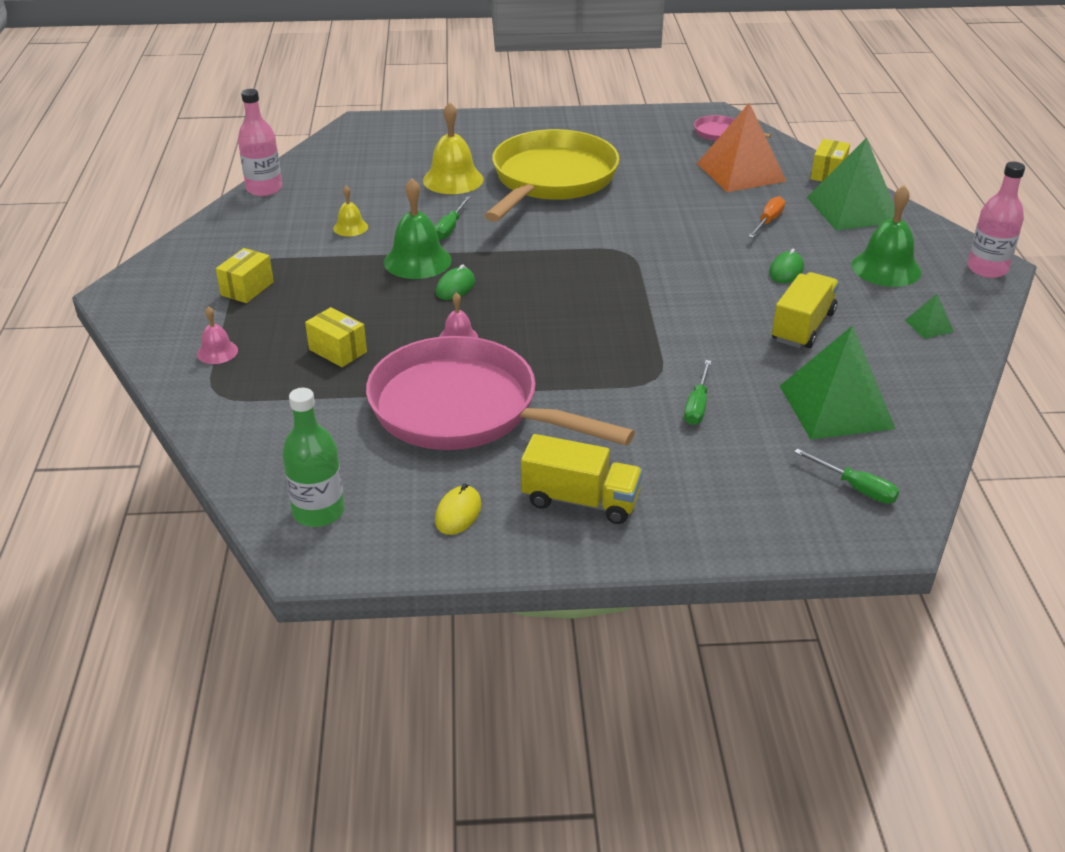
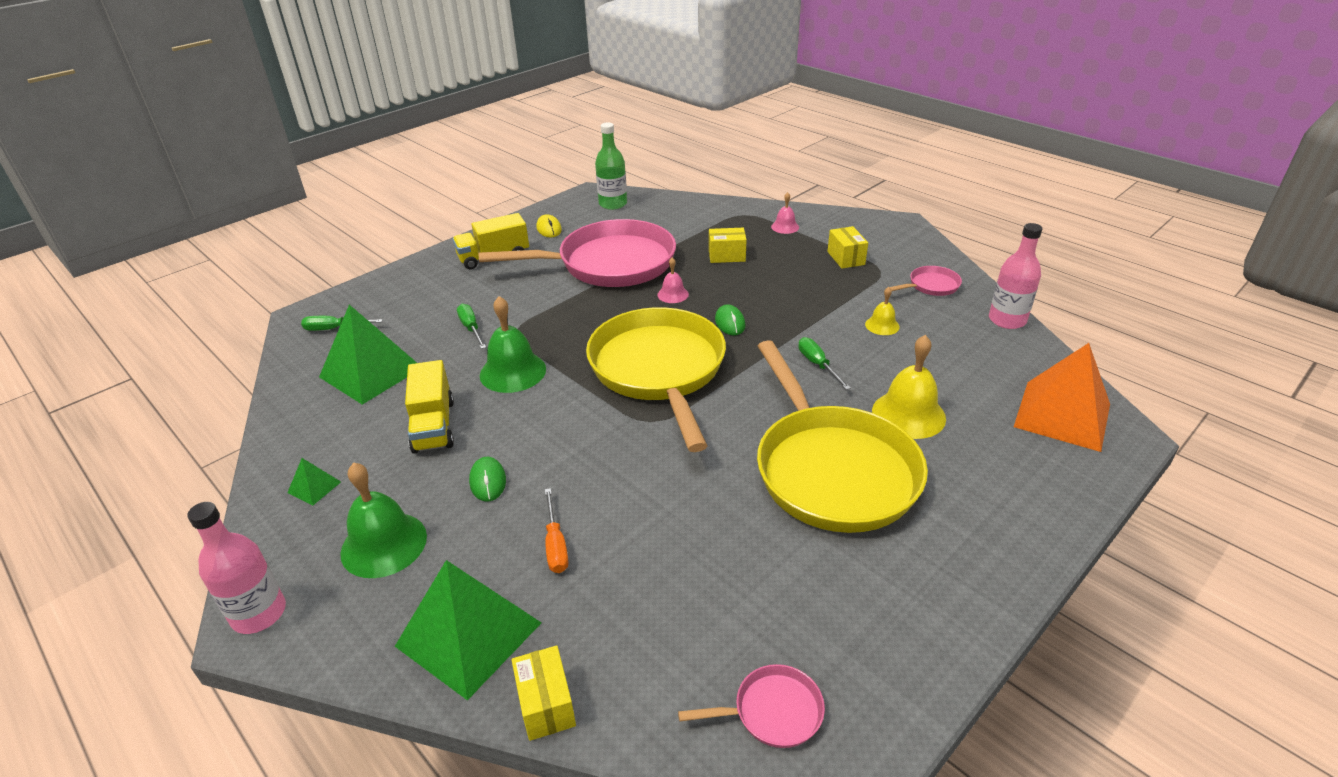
camera: 140 degrees right, 0 degrees up
(247, 233) = (931, 286): none -> pink pan
(417, 261) = (788, 327): green bell -> green bell (513, 372)
(571, 280) = (659, 370): none -> yellow pan
(740, 172) = (661, 624): orange pyramid -> orange pyramid (1062, 415)

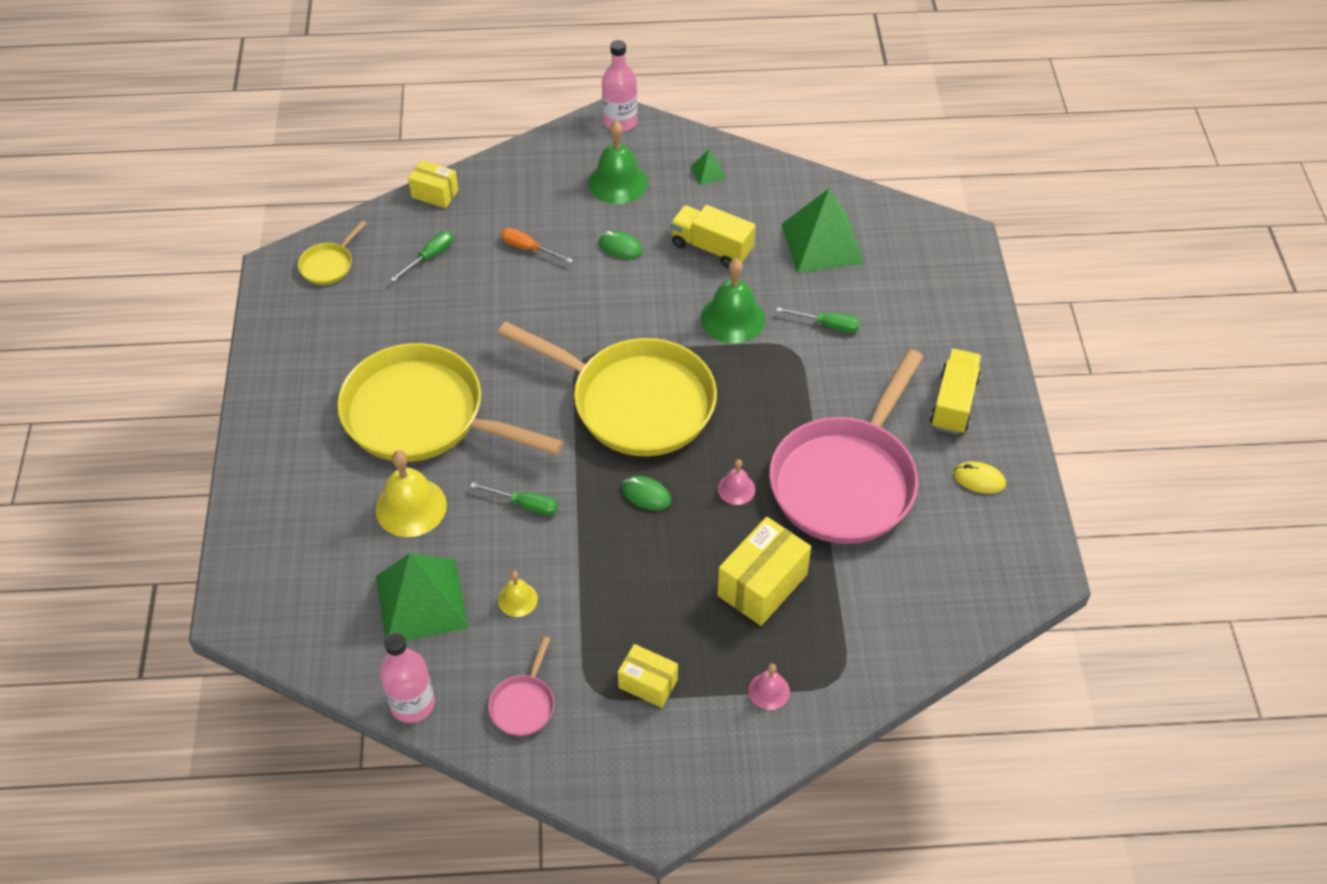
camera: 130 degrees right, 15 degrees up
(334, 329) = (917, 246): green screwdriver -> green screwdriver (430, 257)
(468, 634) = (510, 187): green pyramid -> green pyramid (421, 601)
(613, 204) = (991, 573): green bottle -> none
(727, 256) = (762, 585): yellow box -> yellow box, size x1.64
(772, 712) = (329, 265): pink pan -> yellow pan
(1062, 415) = (293, 600): orange pyramid -> none

